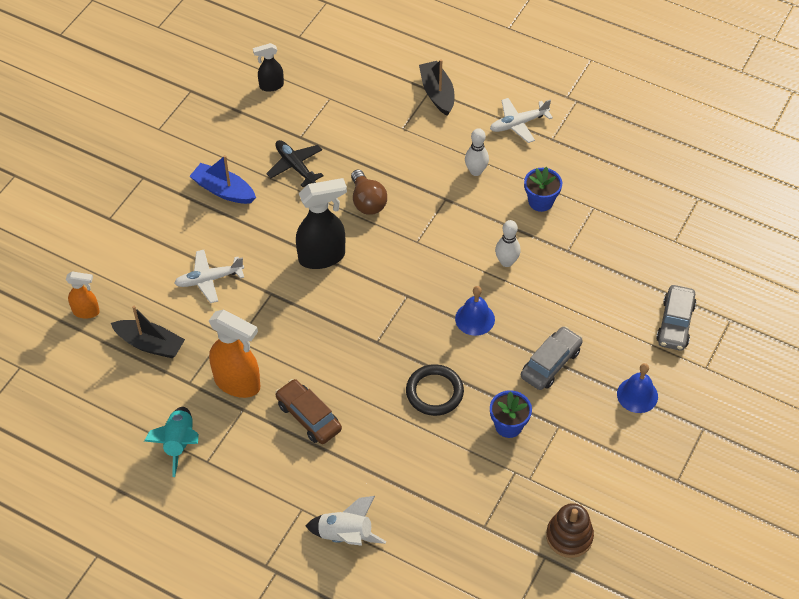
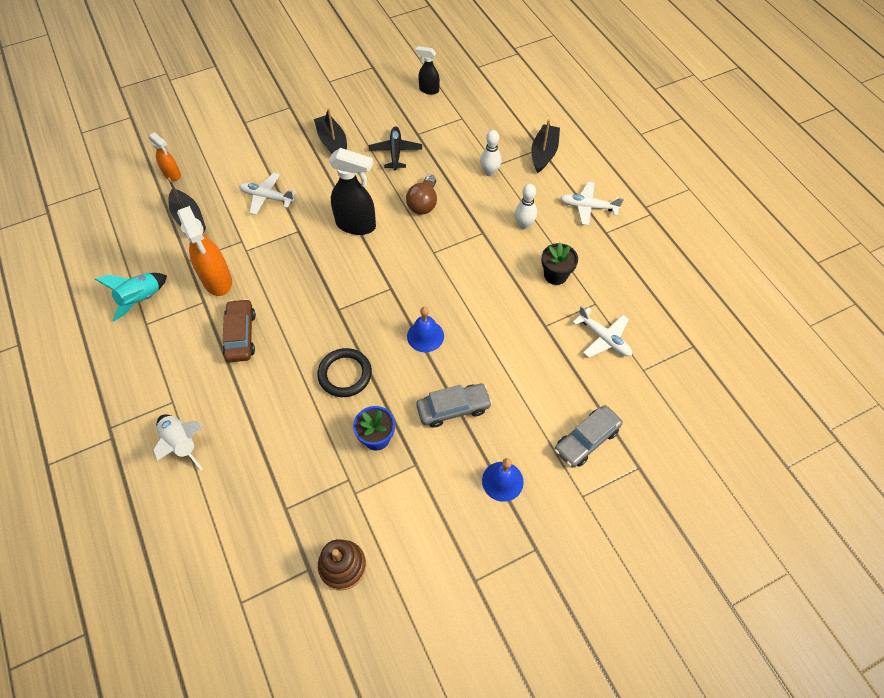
camera: 35 degrees right, 5 degrees up
(223, 190) = (333, 143): blue boat -> black boat
(506, 262) = (488, 306): white bowling pin -> white bowling pin (489, 172)
(540, 201) = (555, 275): blue flower pot -> black flower pot
(623, 233) = (603, 338): none -> white plane

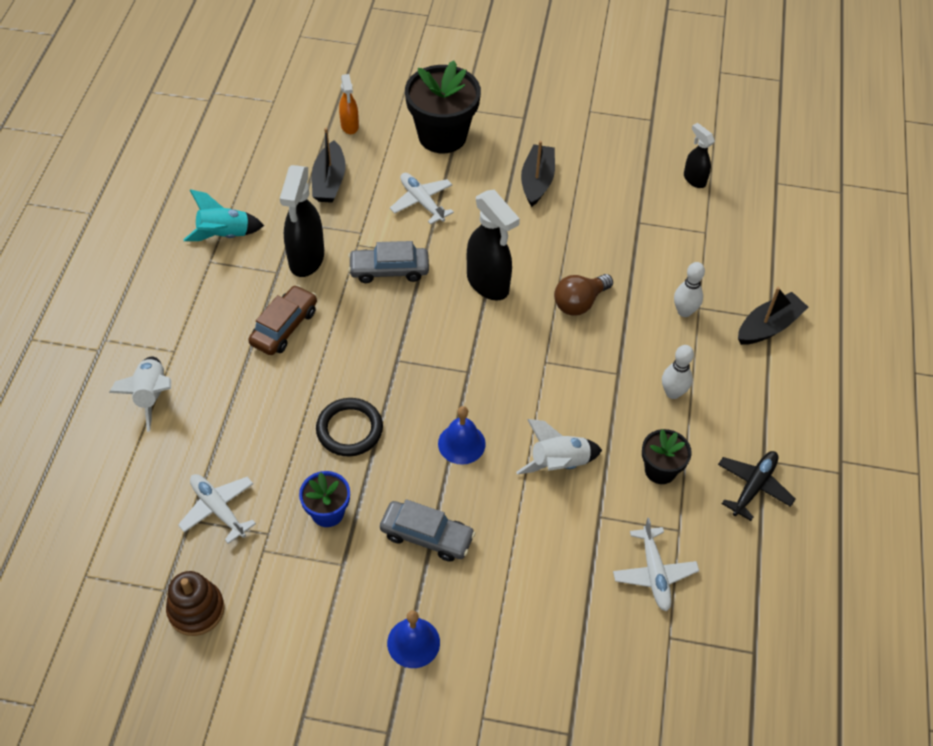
camera: 35 degrees right, 5 degrees down
(217, 281) = (306, 259): orange spray bottle -> black spray bottle
(244, 147) = (442, 136): none -> black flower pot
(395, 152) = (597, 229): black plane -> black plane (753, 487)
(494, 309) = (559, 463): none -> white rocket
(586, 440) = (537, 665): grey car -> grey car (389, 270)
(588, 207) = (768, 418): white plane -> white plane (218, 509)

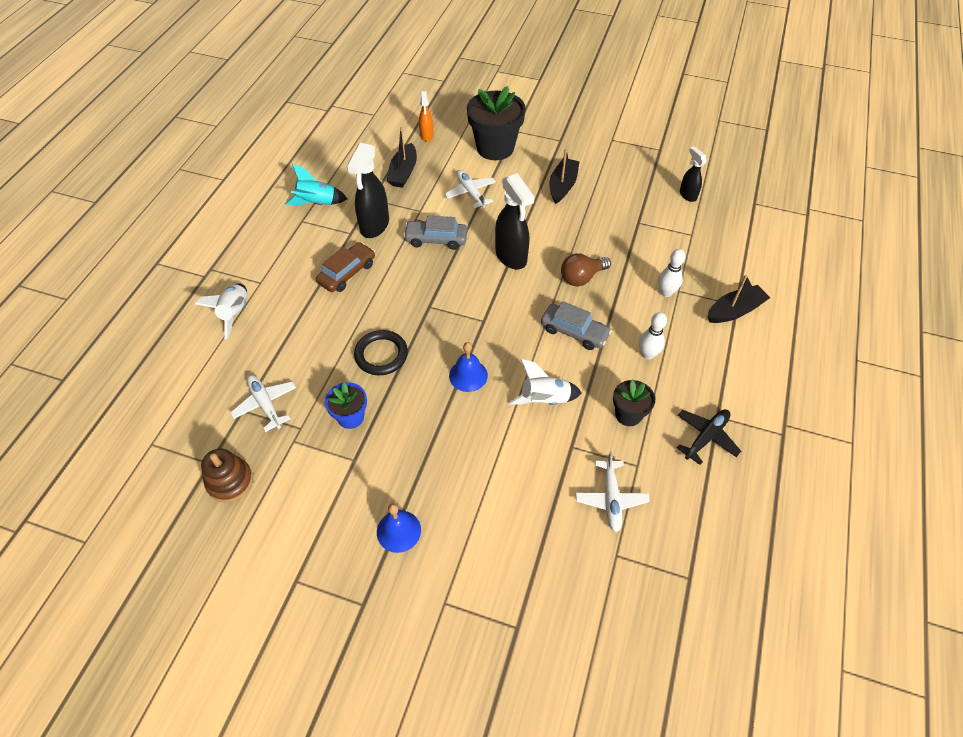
camera: 10 degrees right, 0 degrees up
(427, 536) = (426, 445): grey car -> grey car (574, 332)

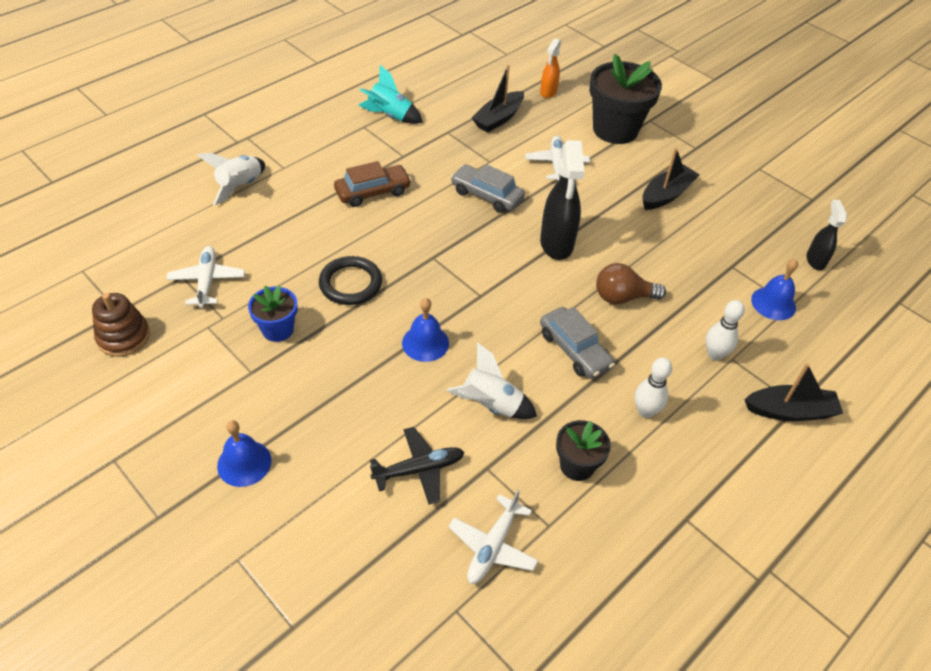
camera: 25 degrees right, 5 degrees down
(374, 226) = (432, 158): black spray bottle -> none
(680, 238) = (773, 303): none -> blue bell
(706, 437) = (656, 535): black plane -> black plane (419, 469)

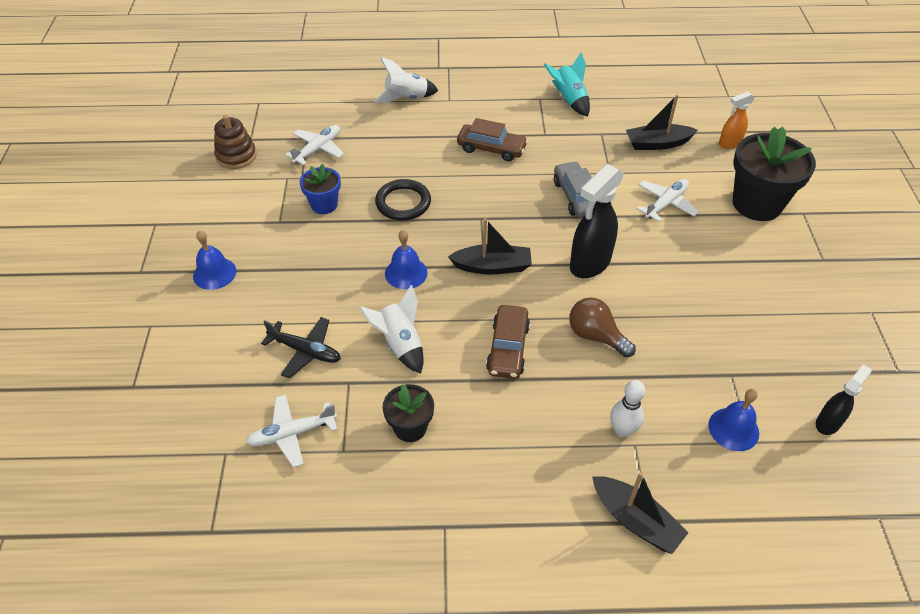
camera: 45 degrees right, 0 degrees up
(574, 350) = (508, 348): grey car -> brown car
(645, 411) = (509, 429): white bowling pin -> none
(666, 195) = (740, 281): black boat -> black boat (492, 266)

